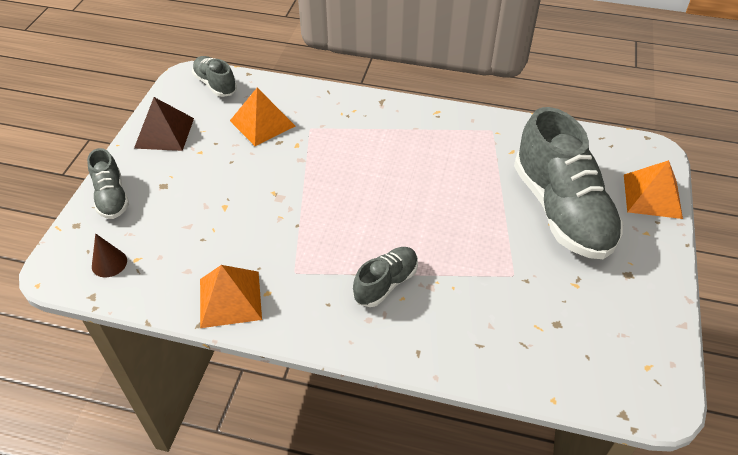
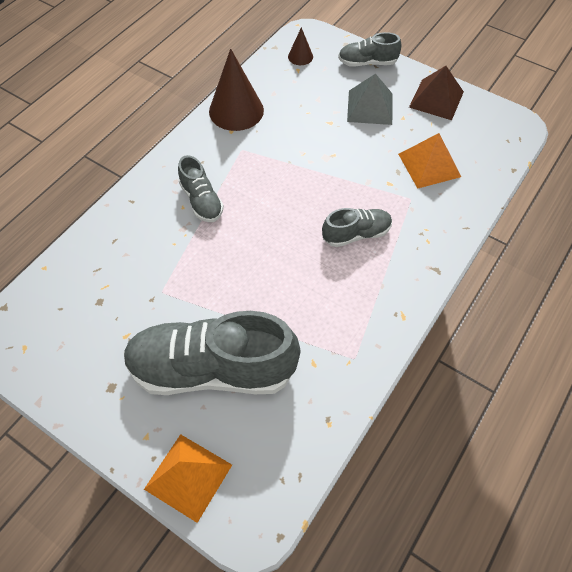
camera: 110 degrees right, 10 degrees up
(190, 179) = (370, 107): none -> grey pyramid
(215, 84) = (500, 142): grey shoe -> grey shoe (356, 234)
(230, 299) = (236, 110): orange pyramid -> brown cone

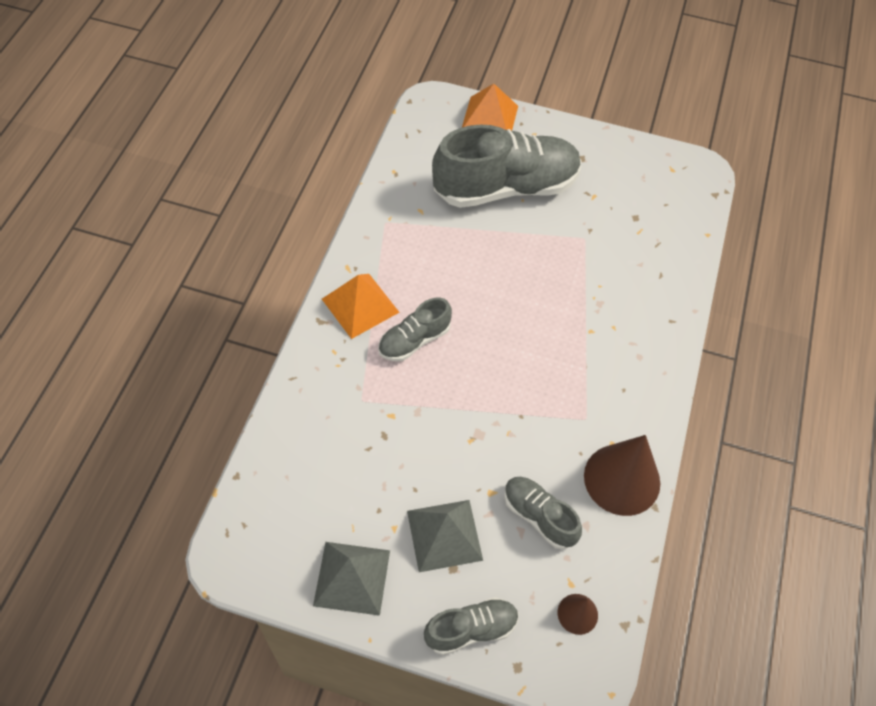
camera: 160 degrees right, 0 degrees up
(201, 201) = (597, 339): grey shoe -> grey shoe (539, 516)
(429, 165) = (346, 455): orange pyramid -> orange pyramid (360, 305)
(436, 99) = (352, 577): brown pyramid -> grey pyramid

